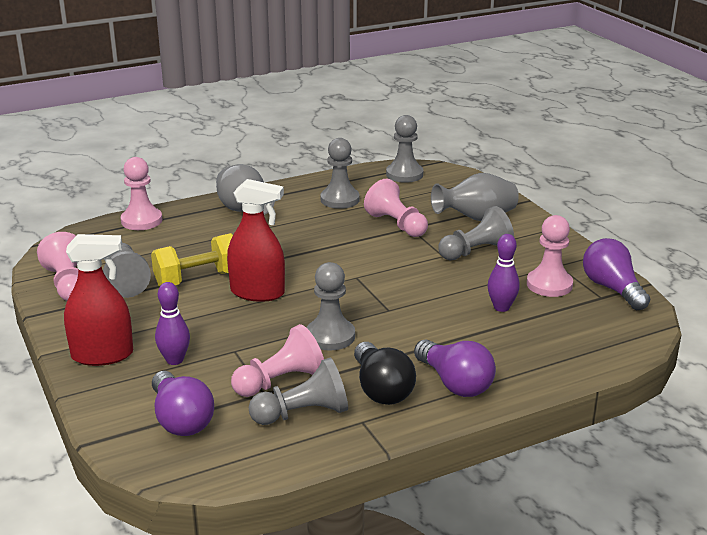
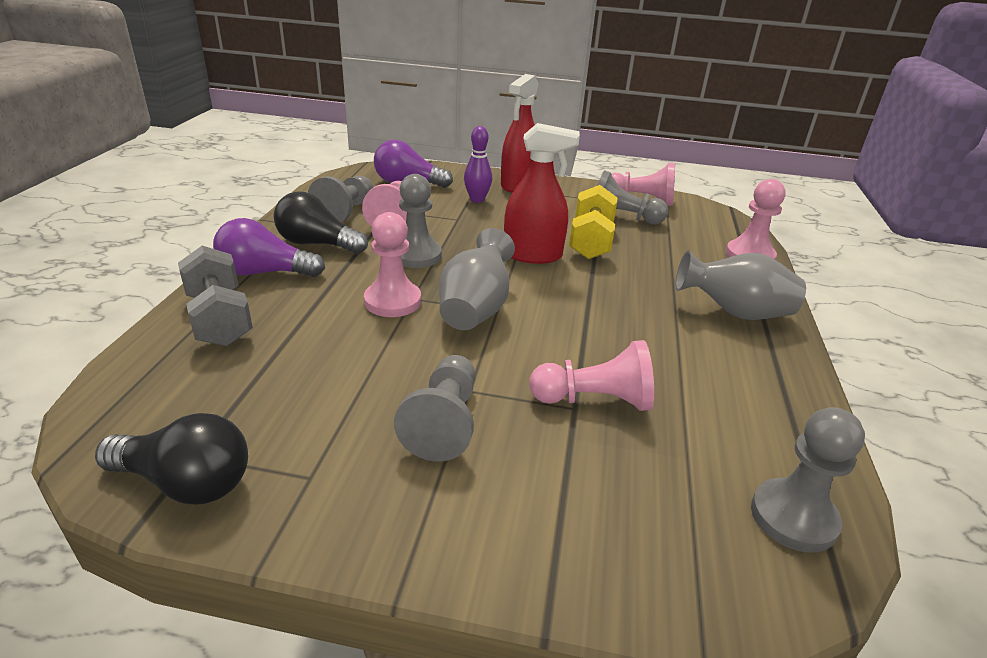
camera: 125 degrees right, 5 degrees up
(257, 293) = (532, 255): red spray bottle -> red spray bottle turned 135 degrees counterclockwise
(340, 199) = (721, 393): grey pawn -> none
(476, 219) = (537, 491): grey vase -> grey vase (475, 309)
(501, 307) = (309, 361): purple bowling pin -> none
(525, 361) = (219, 319): none -> grey dumbbell
(549, 285) = (286, 429): pink pawn -> pink pawn (392, 301)
(612, 289) = (186, 482): purple light bulb -> black light bulb

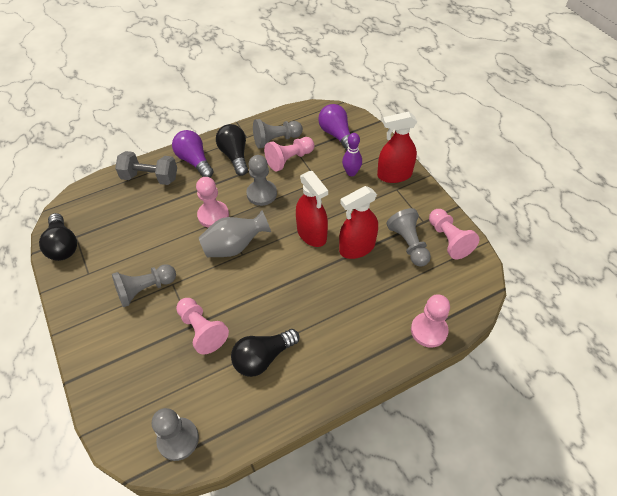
camera: 55 degrees right, 20 degrees up
(219, 319) = (150, 177): grey dumbbell -> grey dumbbell turned 75 degrees clockwise
(591, 241) = (357, 248): yellow dumbbell -> red spray bottle
(696, 369) = (263, 358): none -> black light bulb
(735, 313) = (340, 352): grey vase -> none

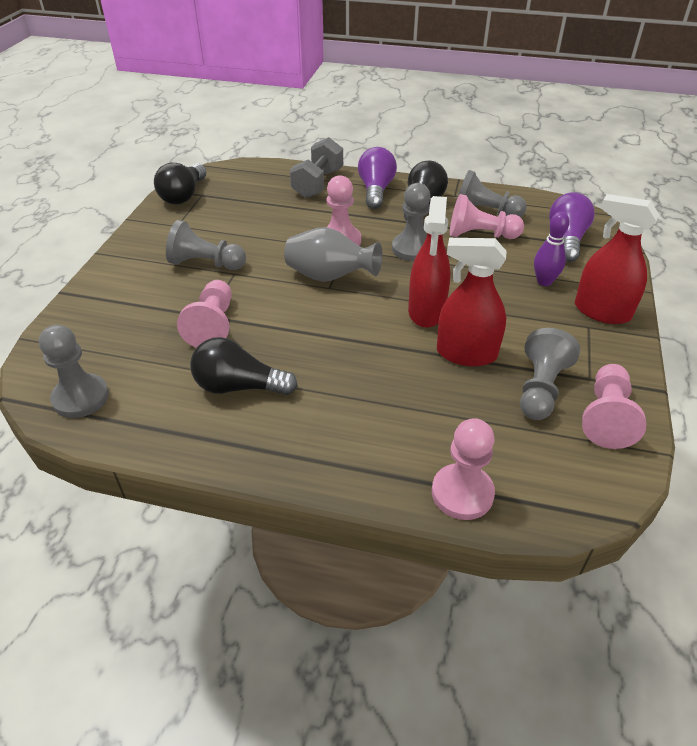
camera: 40 degrees right, 10 degrees down
(150, 177) = (318, 184): grey dumbbell -> grey dumbbell turned 60 degrees clockwise

